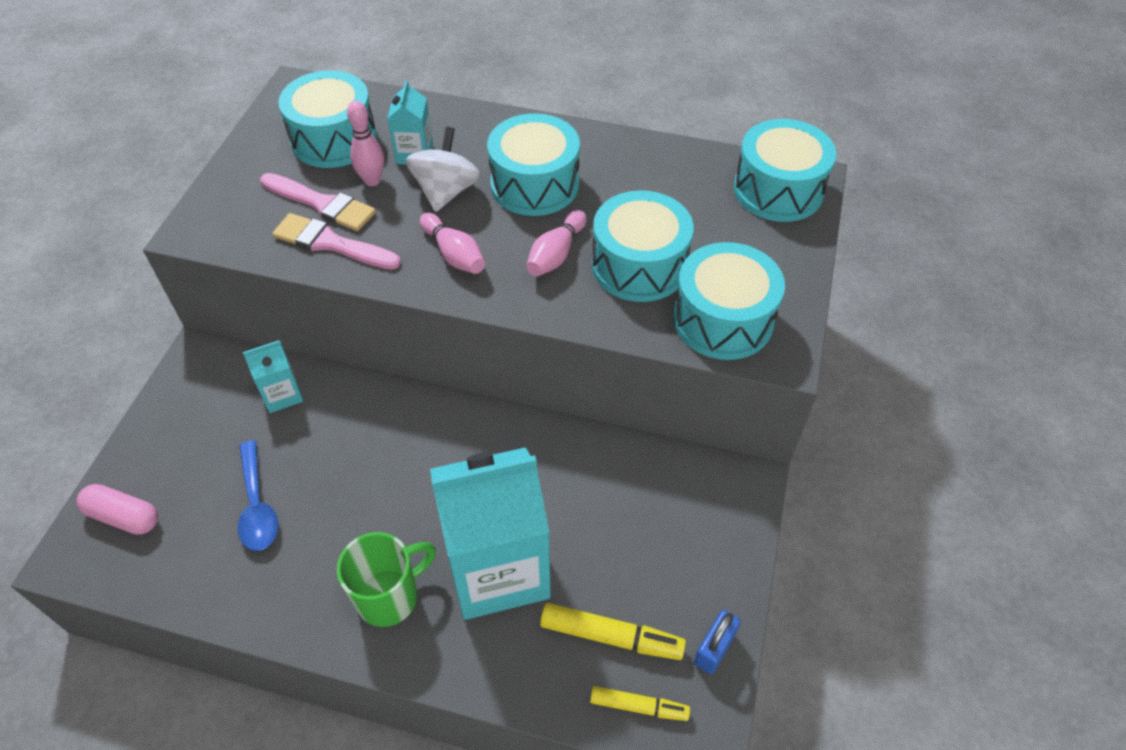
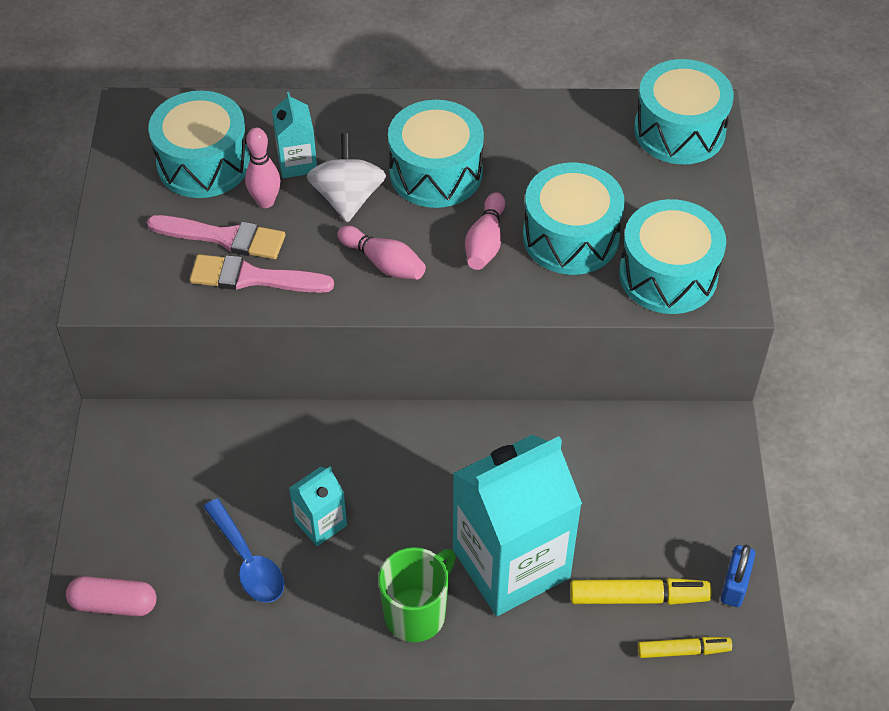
camera: 15 degrees left, 0 degrees up
(282, 394) = (223, 446): turquoise carton -> turquoise carton (320, 523)

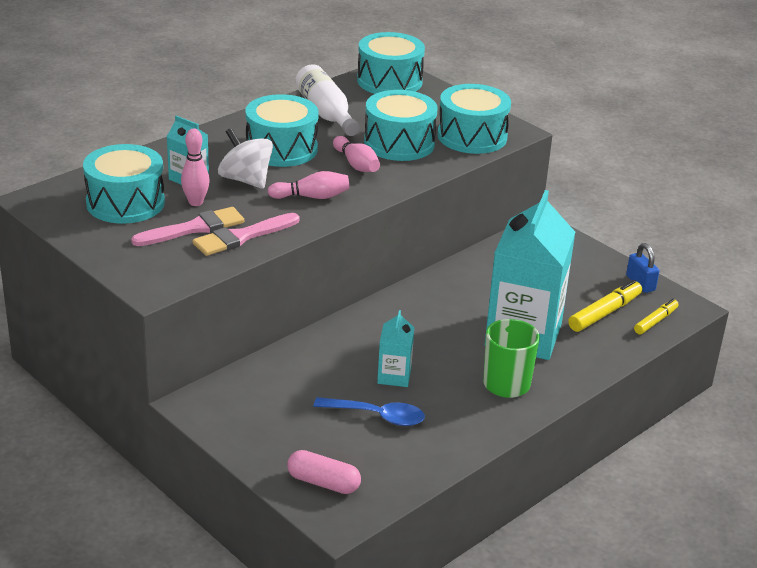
camera: 45 degrees left, 20 degrees down
(114, 604) = (323, 483): pink capsule -> pink capsule turned 60 degrees clockwise
(546, 144) = (326, 113): none -> white bottle

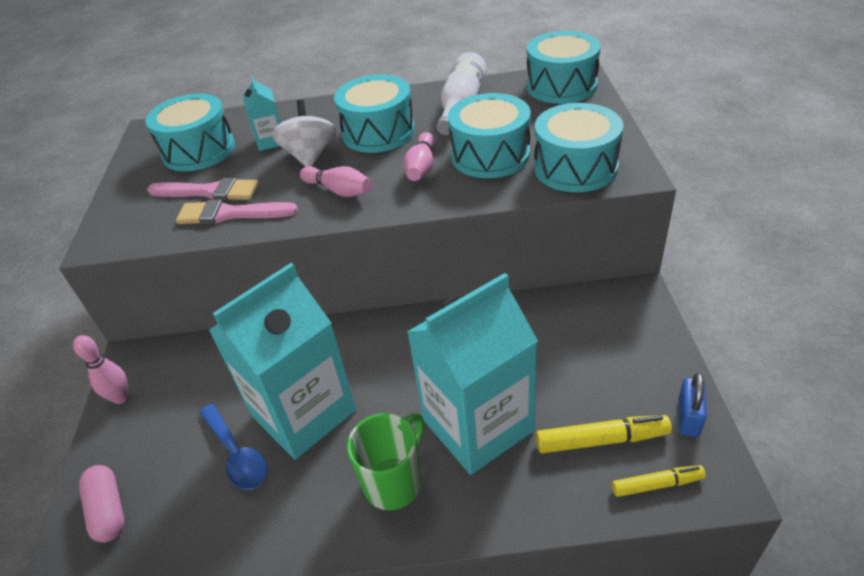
camera: 45 degrees right, 10 degrees up
(195, 202) = (245, 166): pink bowling pin -> pink bowling pin (121, 397)
(394, 376) = (303, 413): turquoise carton -> turquoise carton, size x2.24

